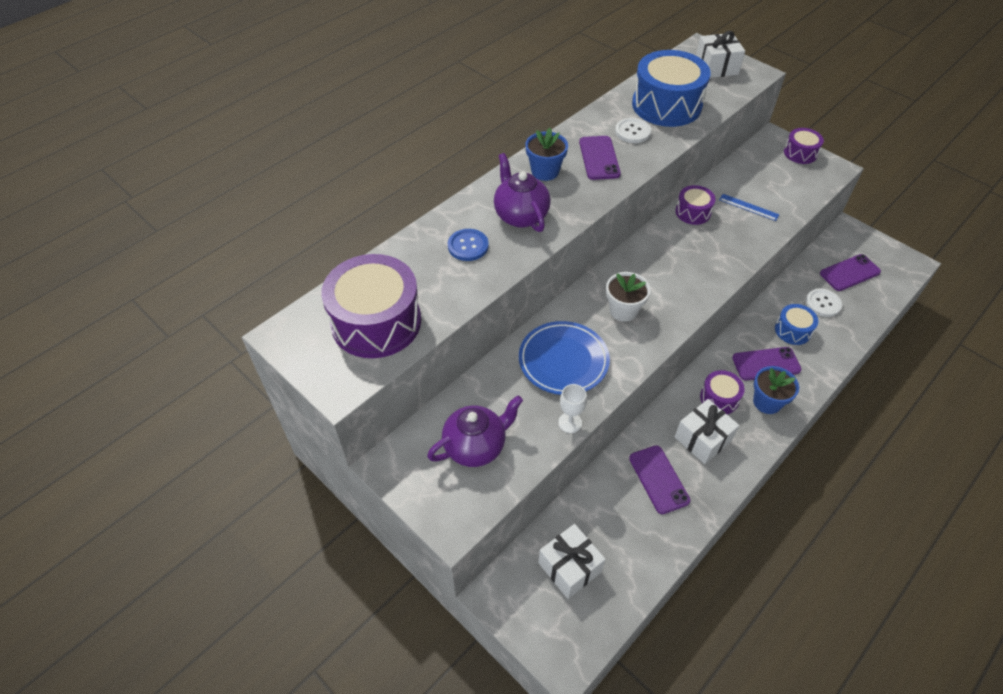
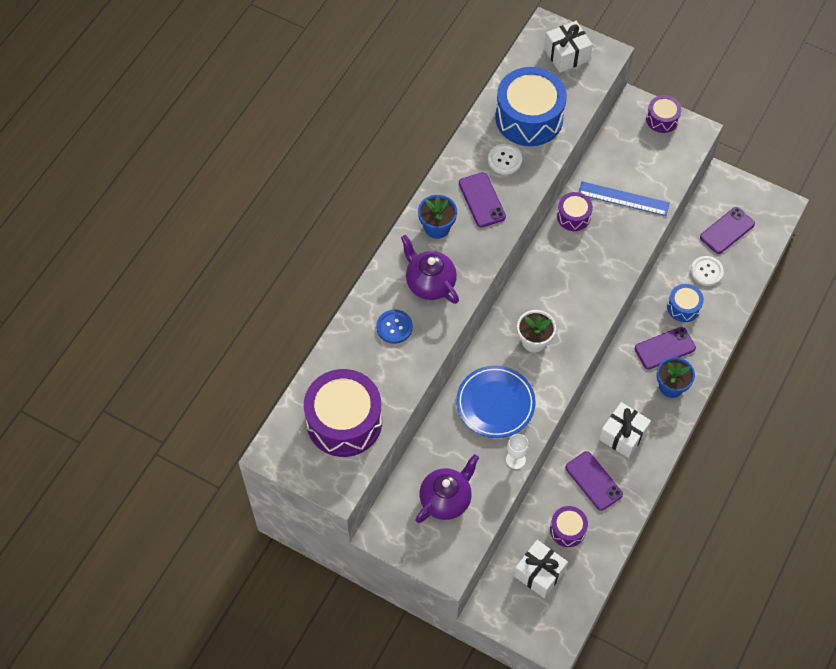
camera: 15 degrees left, 10 degrees up
(719, 398) = (630, 392): purple drum -> purple drum (567, 530)
(748, 207) = (623, 198): blue ruler -> blue ruler, size x1.59

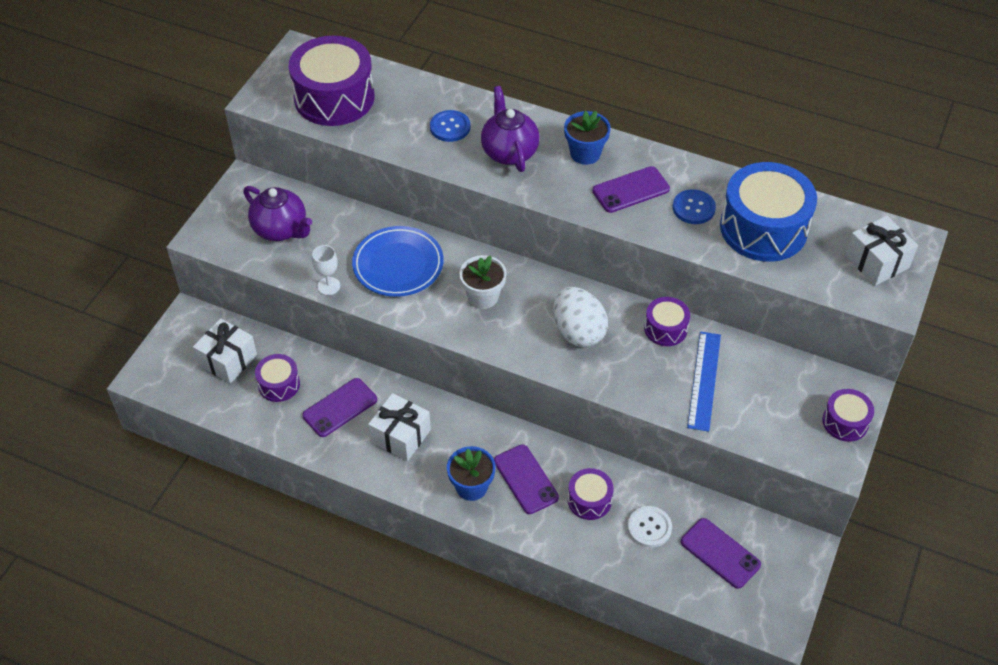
camera: 85 degrees right, 10 degrees down
(429, 283) = (509, 152): purple teapot -> purple teapot turned 60 degrees counterclockwise
(505, 160) = (693, 208): white button -> blue button
(574, 276) = (578, 332): none -> white egg
(683, 307) = (589, 500): blue drum -> purple drum

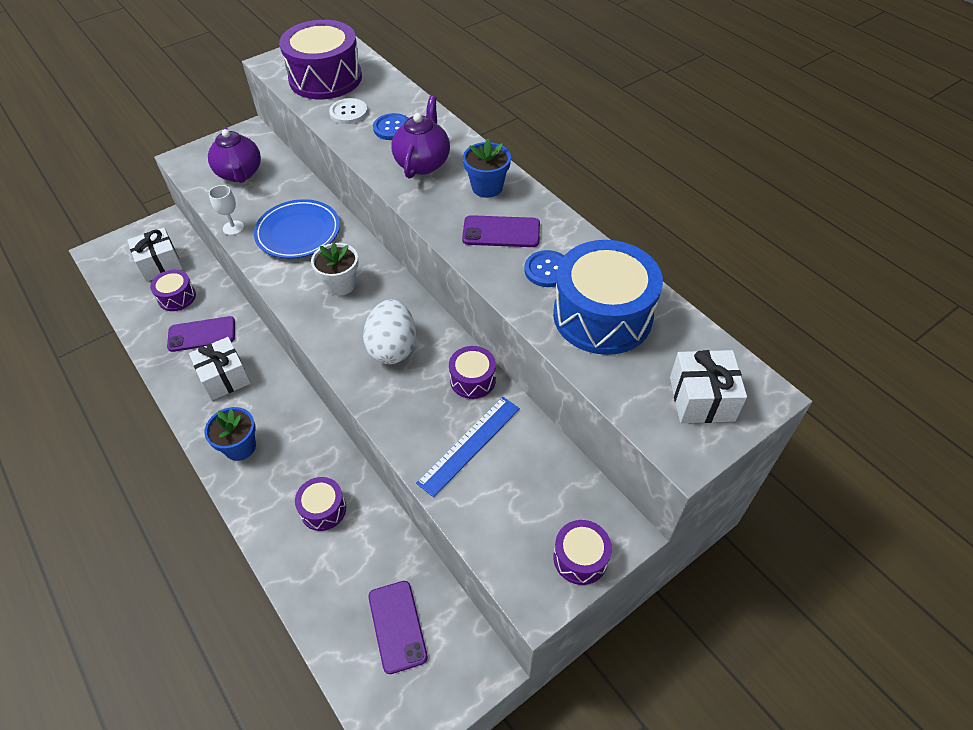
camera: 30 degrees right, 0 degrees up
(526, 479) = (287, 463): purple phone -> none
(649, 527) = (353, 564): white button -> white button (348, 112)

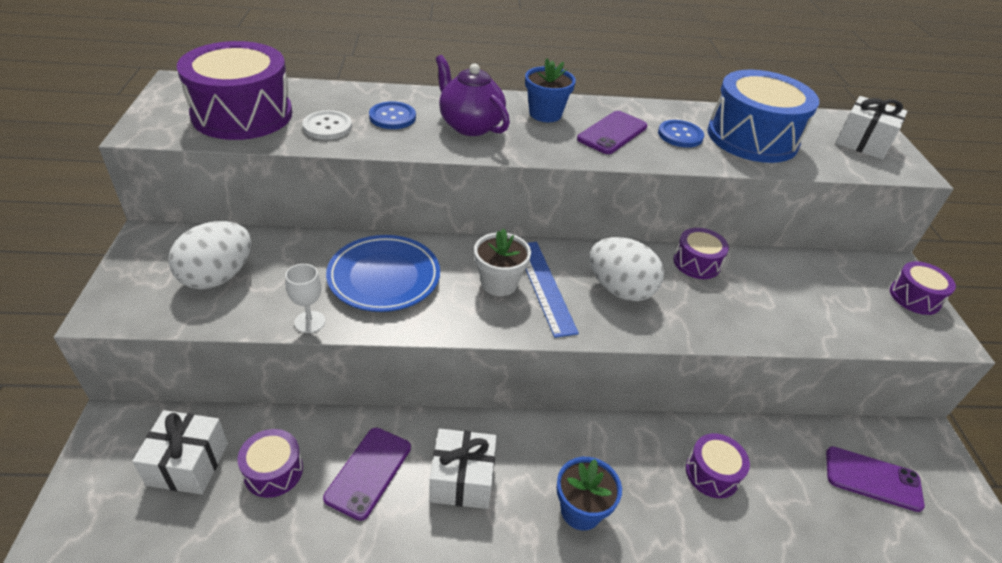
camera: 60 degrees left, 10 degrees down
(240, 174) = (217, 277): purple teapot -> white egg
(469, 445) = (771, 299): blue ruler -> blue ruler (544, 286)

